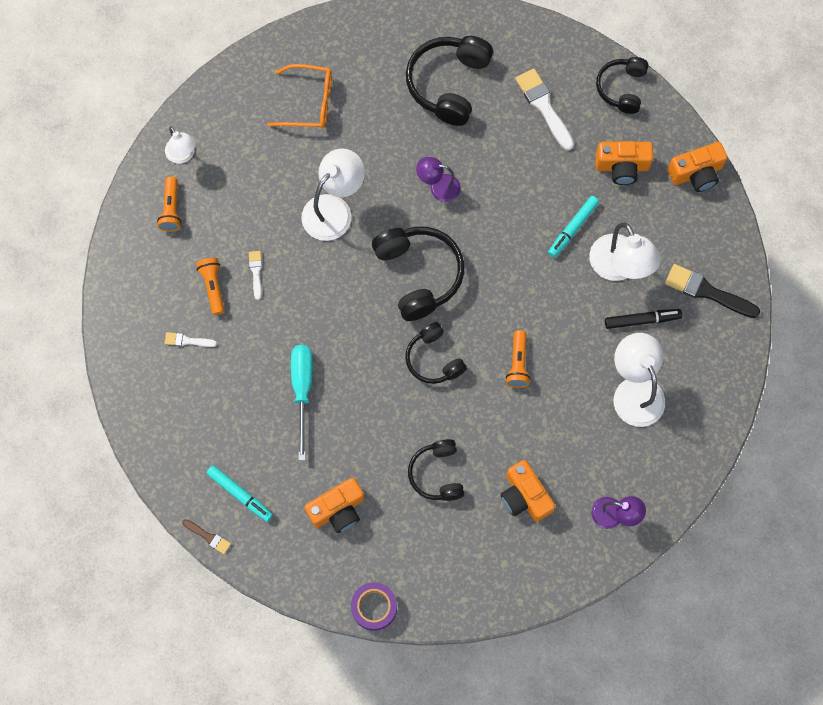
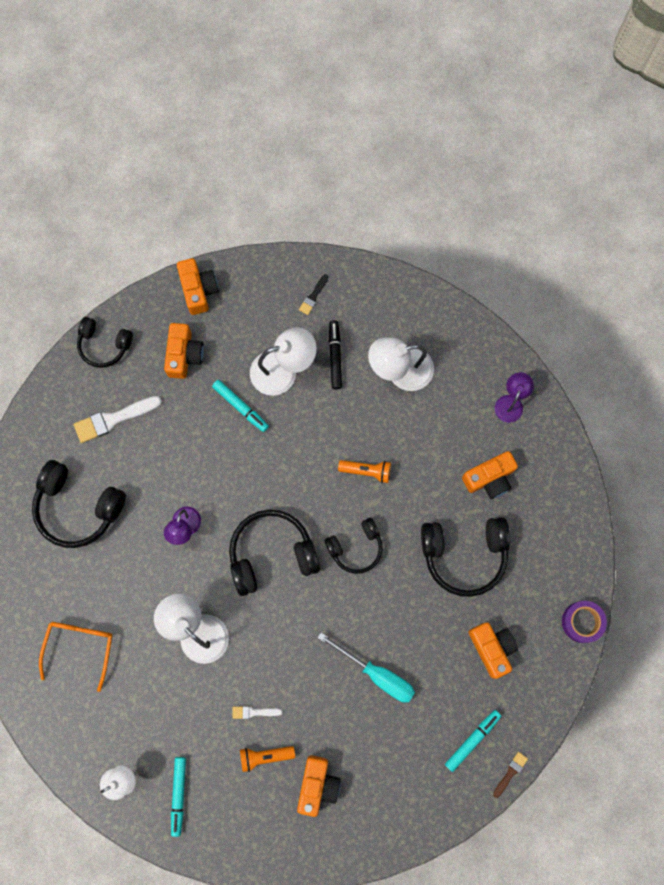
camera: 85 degrees left, 5 degrees up
(171, 209) = (179, 795): orange flashlight -> turquoise marker
(187, 341) = (317, 784): white brush -> orange camera
(302, 390) = (376, 674): turquoise screwdriver -> turquoise screwdriver turned 150 degrees counterclockwise
(437, 474) = (464, 554): black headphones -> black headphones, size x1.59
(707, 291) = (313, 296): black brush -> black brush, size x0.53

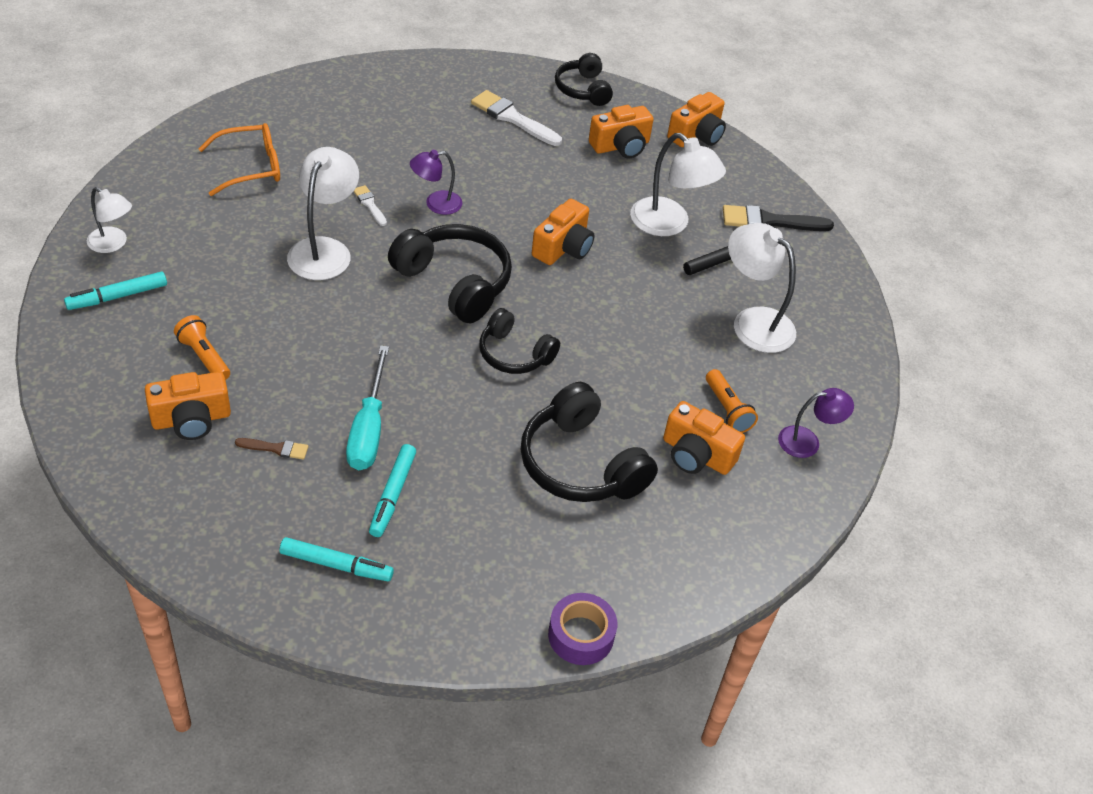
camera: 55 degrees right, 30 degrees down
(78, 507) = (402, 121): black headphones -> none
(240, 407) = (601, 204): turquoise marker -> turquoise marker (392, 495)
(254, 712) = (254, 329): white brush -> white brush (369, 204)
(313, 296) = (770, 221): black brush -> black brush, size x1.90
(367, 471) = (613, 332): orange flashlight -> orange flashlight (727, 410)
(492, 648) = (477, 540): orange camera -> orange camera (563, 248)
(510, 772) = (313, 629): brown brush -> brown brush (276, 448)

